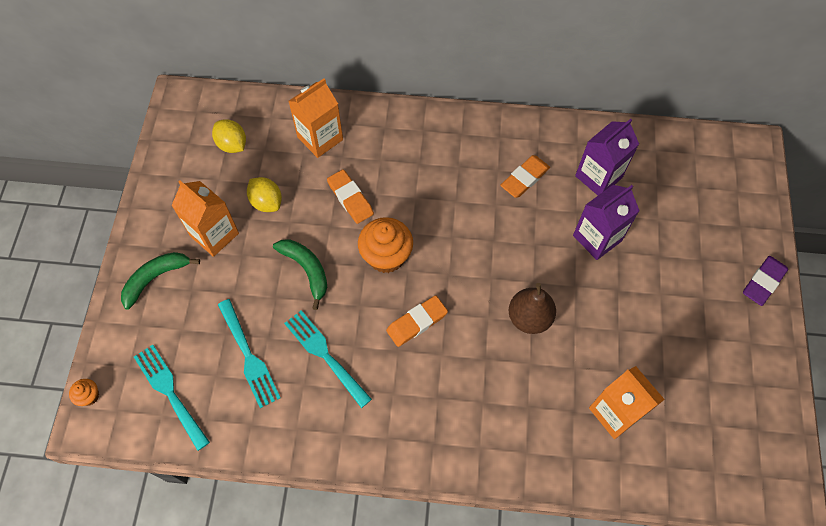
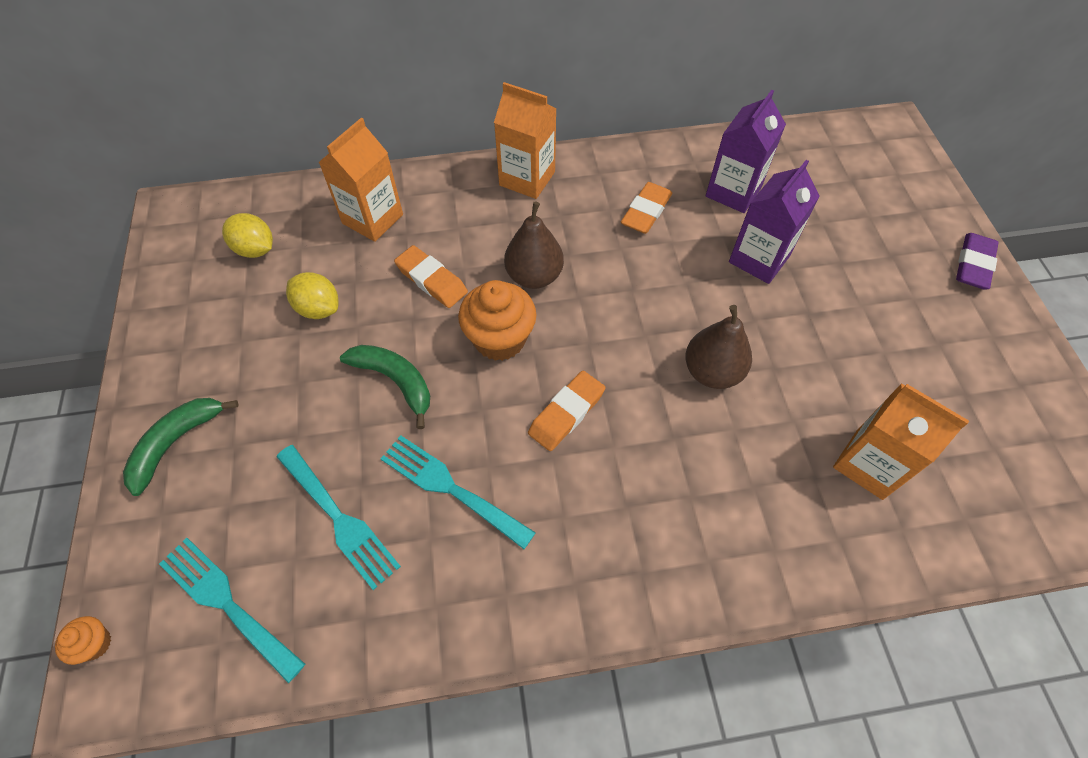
camera: 15 degrees left, 5 degrees down
(214, 234) = (253, 365): orange carton -> orange carton (527, 178)
(424, 213) = (534, 276): none -> brown pear

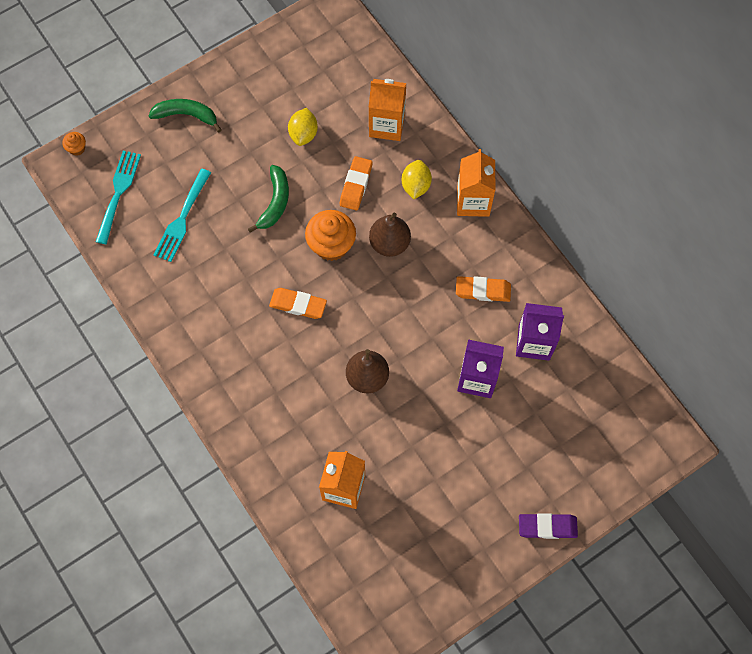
camera: 65 degrees right, 10 degrees up
(255, 249) = (328, 73): yellow lemon -> yellow lemon (416, 185)
(451, 488) = (223, 265): turquoise fork -> none

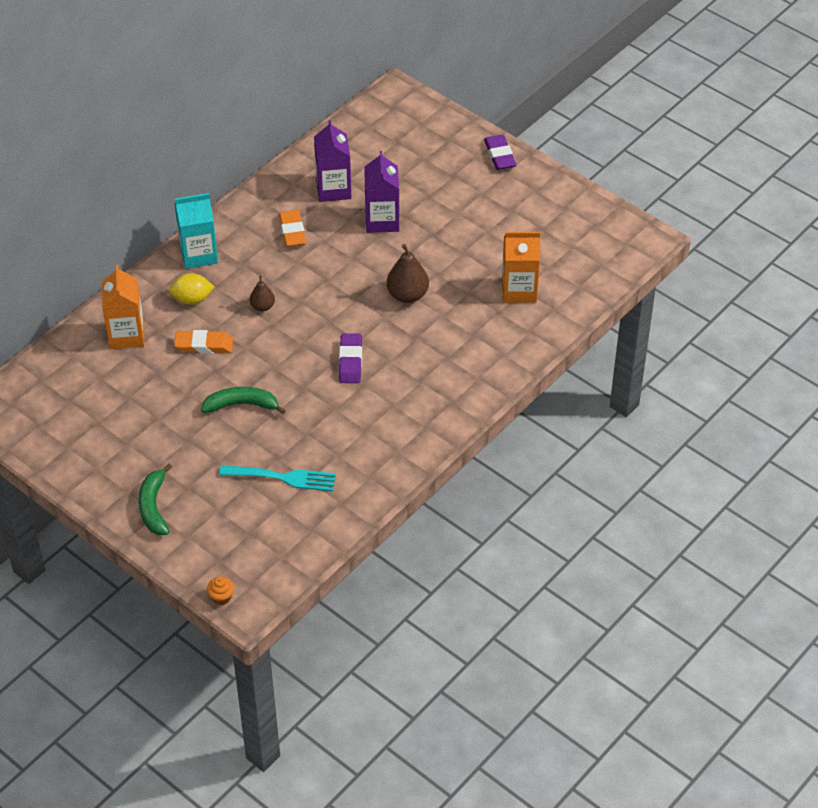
camera: 105 degrees left, 20 degrees down
(118, 193) = (268, 542): turquoise fork -> none
(298, 304) = (350, 361): orange eraser -> purple eraser
(303, 134) = (153, 400): yellow lemon -> none
(331, 245) = (277, 350): orange cupcake -> none
(389, 243) = (262, 306): brown pear -> brown pear, size x0.59
(473, 201) = (198, 254): orange carton -> turquoise carton

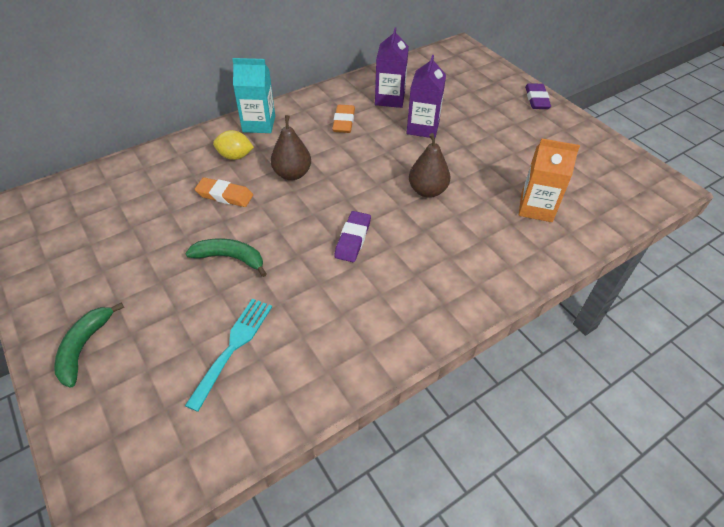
camera: 15 degrees right, 0 degrees up
(126, 335) = (164, 173): orange carton -> none
(221, 597) = (86, 493): orange cupcake -> none
(262, 306) = (292, 174): brown pear -> brown pear, size x1.69
(282, 477) = (233, 347): turquoise fork -> turquoise fork turned 90 degrees counterclockwise

